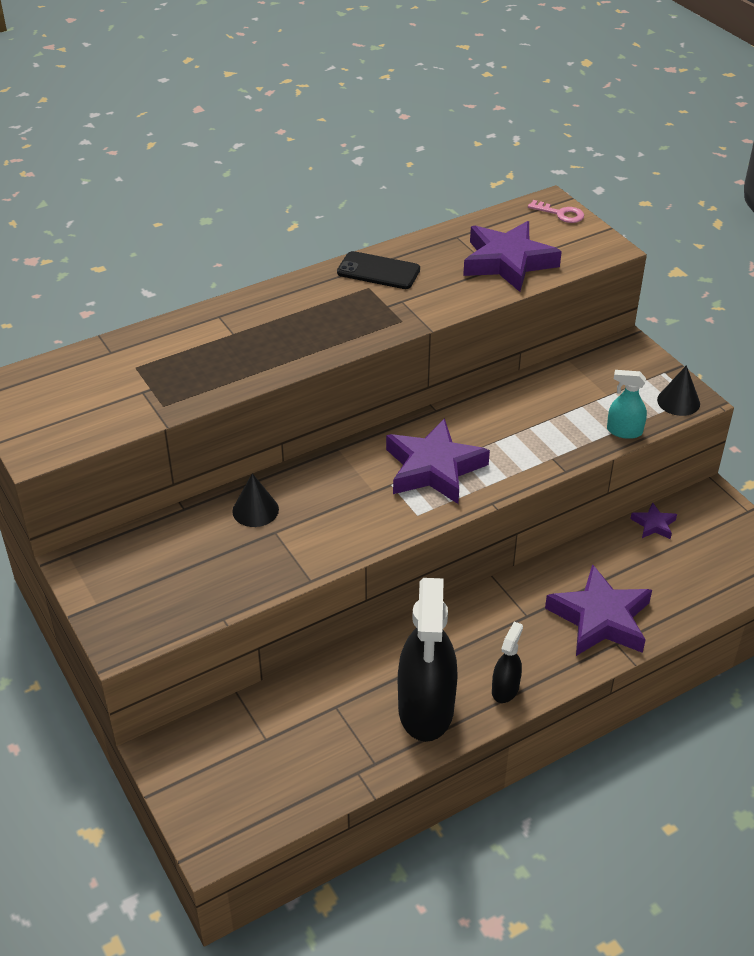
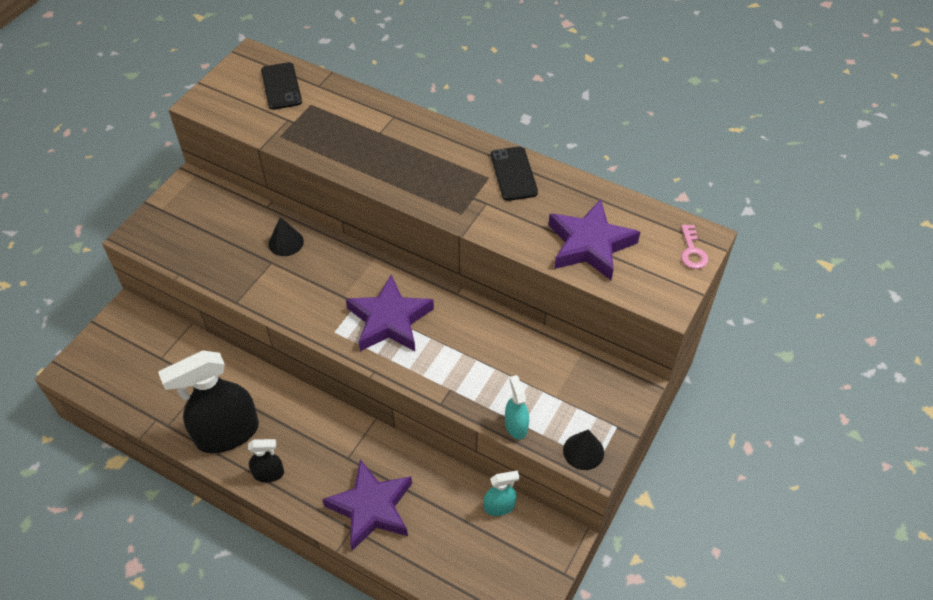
camera: 60 degrees right, 10 degrees up
(80, 379) = (281, 86): none -> black phone
(653, 524) = (499, 506): purple star -> turquoise spray bottle

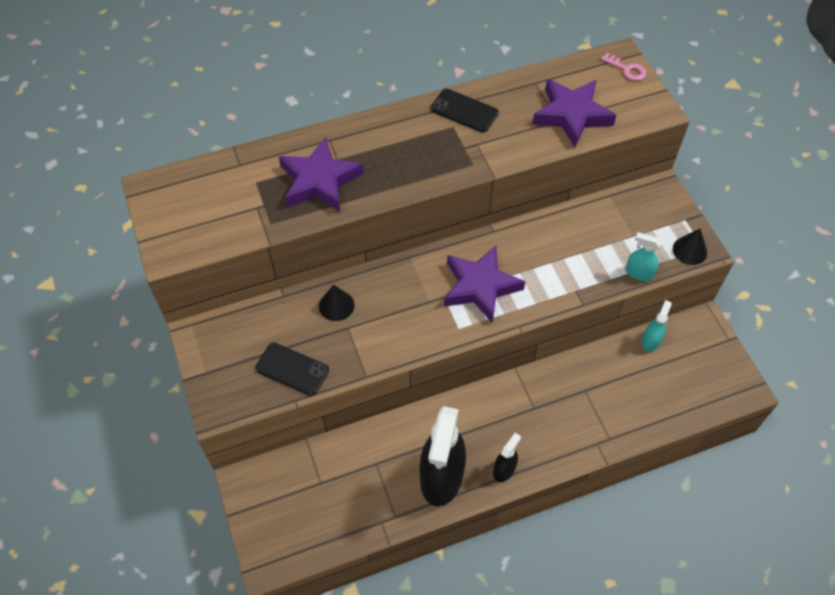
camera: 50 degrees left, 5 degrees up
(281, 86) = (212, 189): black phone -> black phone (292, 369)
(371, 508) = (589, 419): purple star -> purple star (319, 181)

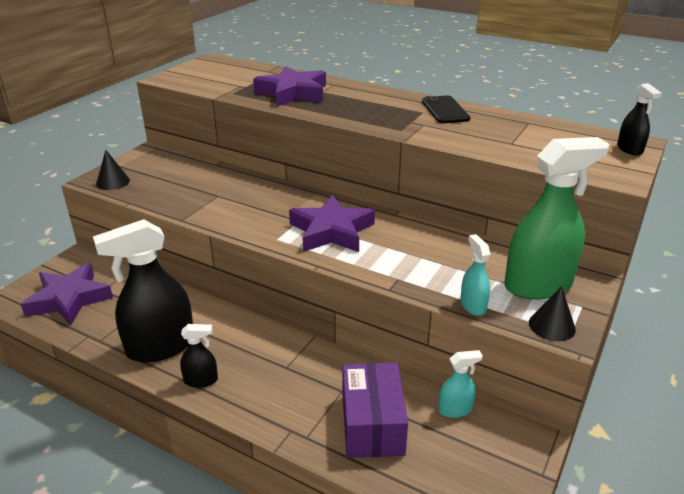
camera: 50 degrees right, 25 degrees down
(292, 369) = (155, 191): black phone -> none
(336, 305) = (232, 184): black cone -> black cone (113, 182)
(572, 115) = (529, 146): purple star -> purple star (69, 299)
(627, 69) = (629, 149): pink key -> black spray bottle
(628, 395) = (372, 424): none -> purple box
(648, 222) = (538, 285): none -> green spray bottle

